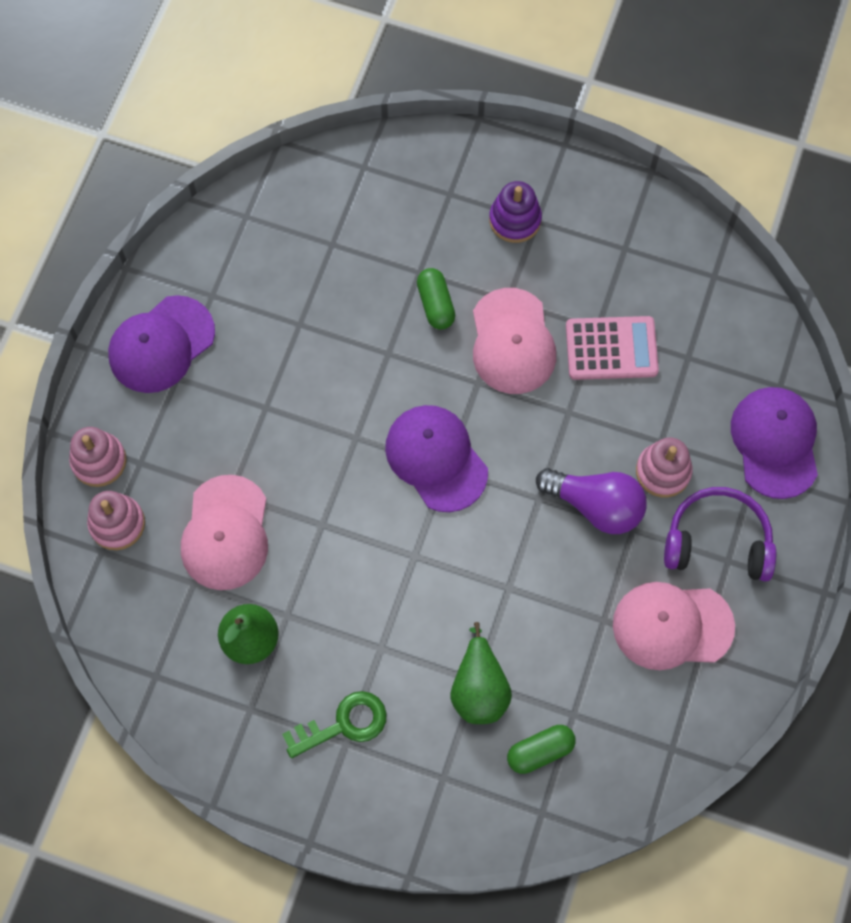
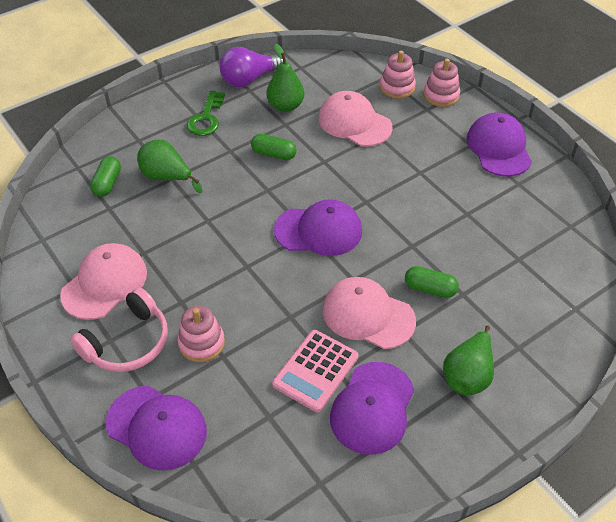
camera: 125 degrees right, 20 degrees down
(350, 591) = (274, 154): none -> green capsule
(515, 220) = (468, 375): purple stacking toy -> green pear
(595, 505) = (214, 291): purple light bulb -> purple light bulb (249, 79)
(611, 278) = (372, 408): none -> purple cap
(717, 541) = (128, 342): purple headphones -> pink headphones

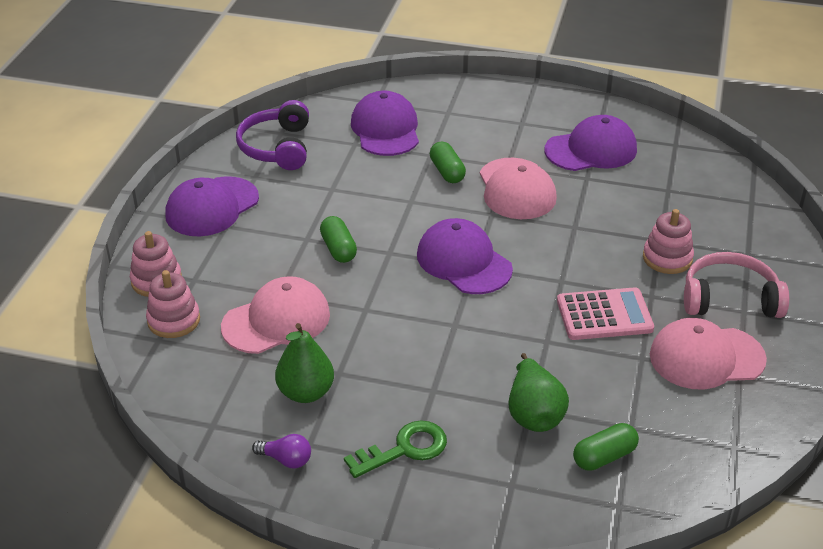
camera: 130 degrees left, 10 degrees down
(157, 427) = (759, 235): purple cap -> purple cap (385, 129)
(249, 79) = (286, 460): purple light bulb -> purple light bulb, size x0.52
(274, 154) = (398, 352): green capsule -> green capsule (338, 249)
(316, 371) = (601, 188): pink calculator -> pink calculator (604, 315)
(354, 123) = (276, 320): pink cap -> pink cap turned 120 degrees counterclockwise
(468, 375) = (504, 123): green pear -> none
(550, 213) = (277, 147): none -> purple headphones

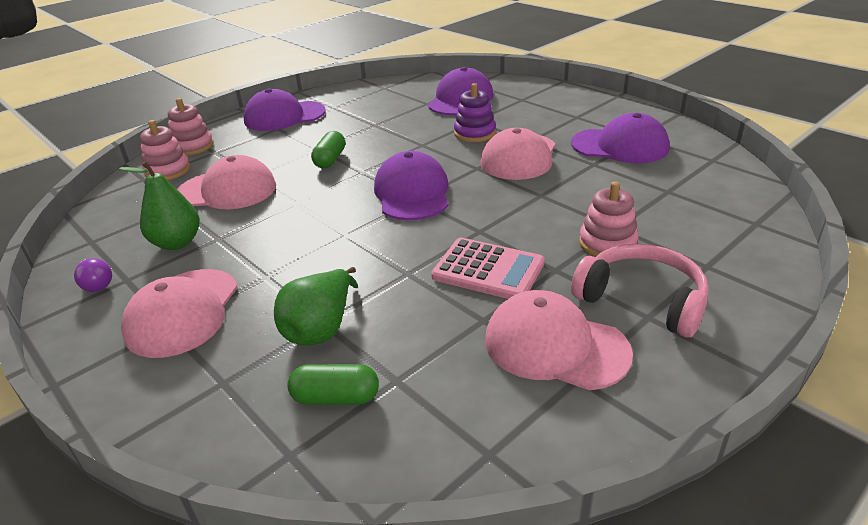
camera: 35 degrees right, 5 degrees down
(277, 147) = (371, 94): purple headphones -> none
(405, 449) = (183, 312): green key -> pink cap
(447, 172) = (475, 133): green capsule -> purple stacking toy

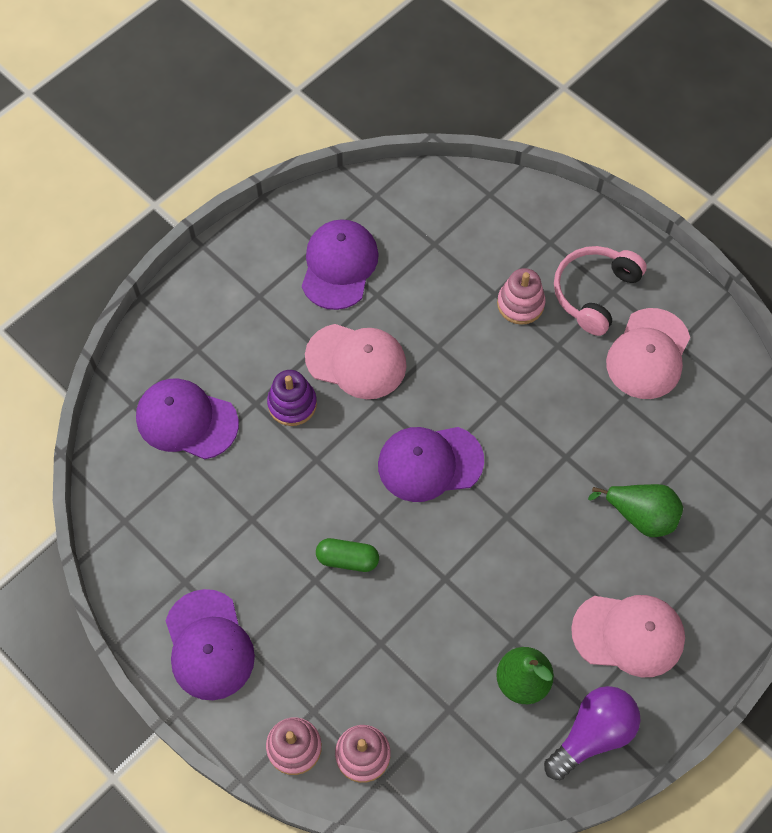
camera: 95 degrees left, 30 degrees up
(96, 284) = (592, 734): purple light bulb -> purple light bulb, size x1.92
(227, 190) = (416, 662): pink cap -> none
(336, 398) = (711, 493): green capsule -> none
(488, 270) = (560, 395): pink calculator -> none

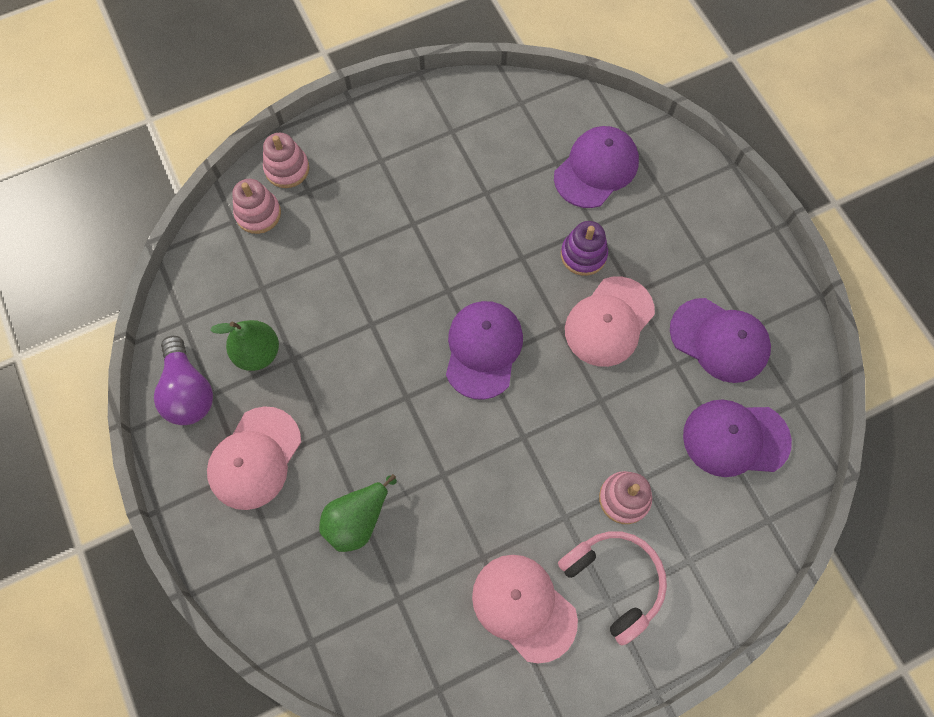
camera: 110 degrees right, 5 degrees up
(209, 645) = (392, 134): purple cap -> purple cap (735, 438)
(347, 559) = (421, 253): green capsule -> none

